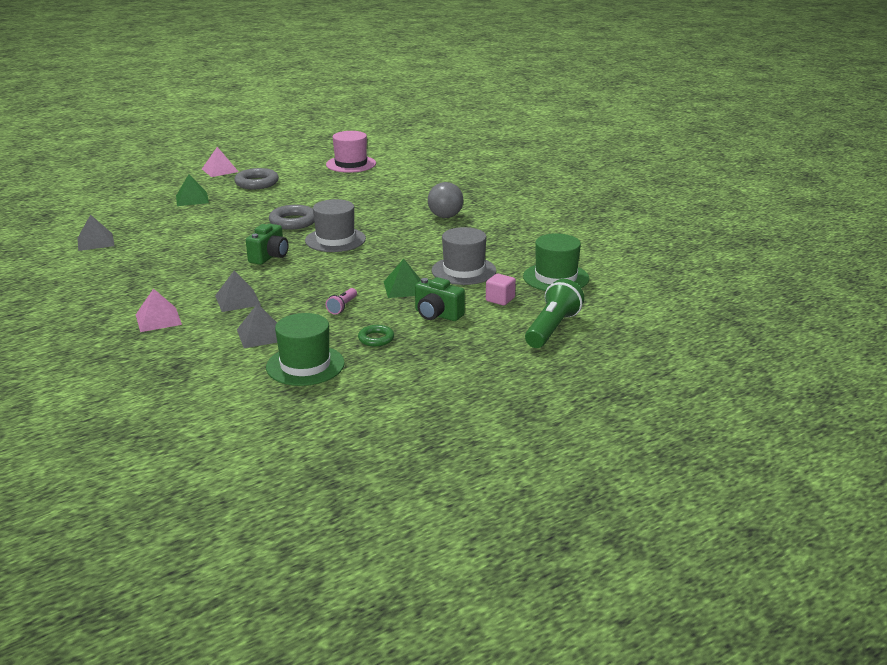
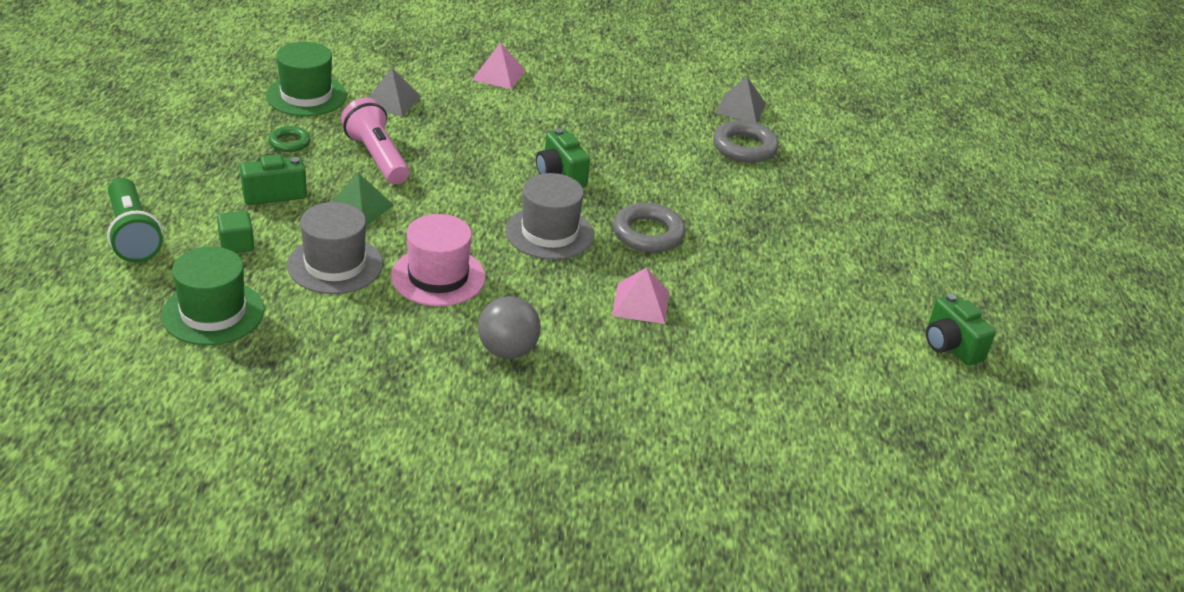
camera: 125 degrees right, 10 degrees up
(192, 199) = (821, 204): green pyramid -> none
(220, 170) = (931, 269): pink pyramid -> pink pyramid (641, 303)
(237, 300) = (479, 118): grey pyramid -> none
(257, 183) = (837, 273): grey ring -> grey ring (744, 147)
(280, 157) = (950, 346): none -> green camera
(342, 307) = (377, 157): pink flashlight -> pink flashlight, size x1.99
(351, 164) = (843, 394): pink hat -> pink hat (438, 276)
(500, 299) = (236, 245): pink cube -> green cube

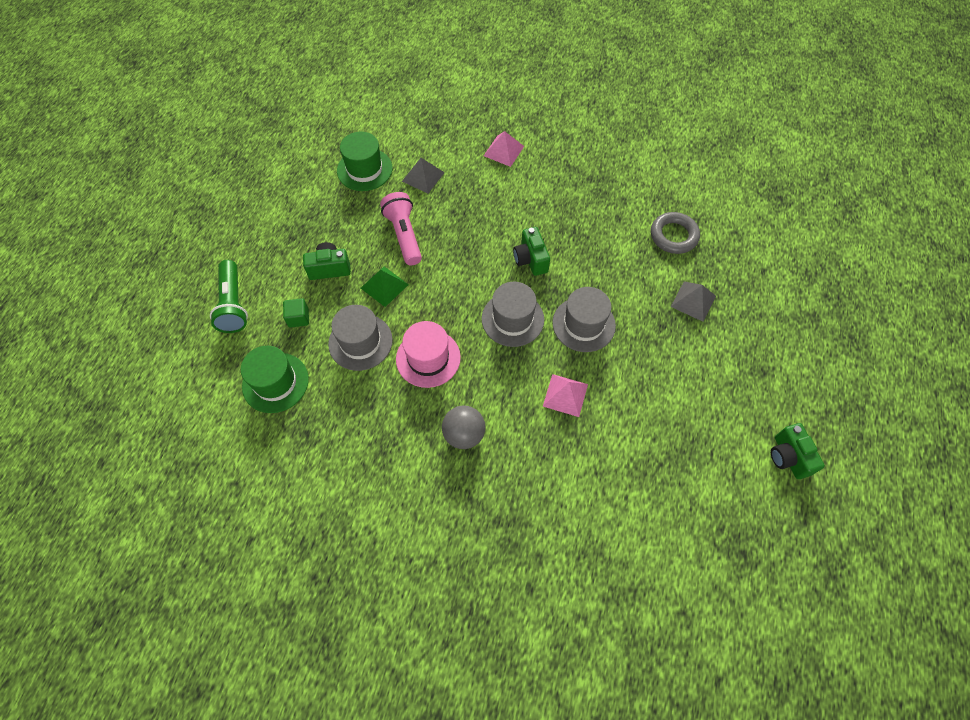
camera: 15 degrees right, 25 degrees up
(289, 142) = (347, 218): green ring -> none
(648, 233) = (583, 324): grey ring -> grey hat
(740, 108) = (679, 193): grey pyramid -> grey pyramid (693, 301)

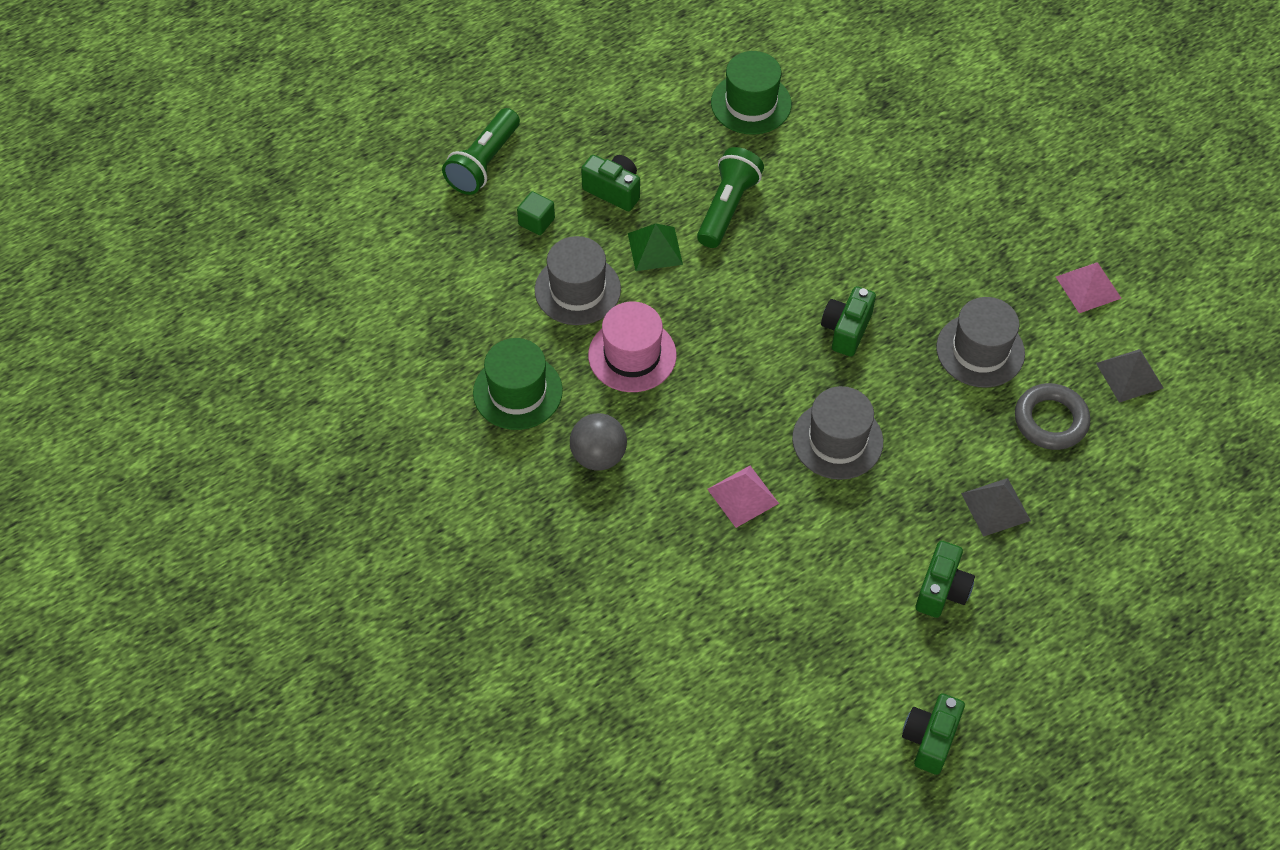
camera: 40 degrees right, 5 degrees down
(275, 382) = (458, 271): green hat -> green hat (517, 392)
(404, 235) = (727, 208): pink flashlight -> green flashlight
(423, 176) = (811, 154): grey pyramid -> grey pyramid (1129, 375)
(503, 151) = (938, 185): pink pyramid -> pink pyramid (1088, 287)
(512, 319) = (762, 379): grey hat -> grey hat (980, 350)
(713, 367) = (942, 590): none -> green camera

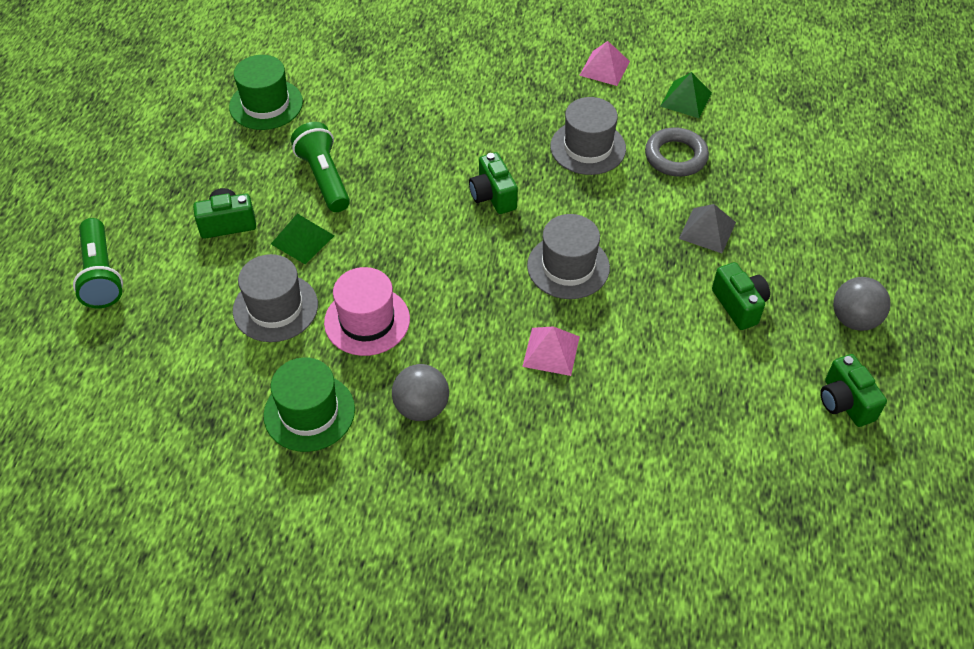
camera: 45 degrees left, 5 degrees down
(536, 222) = (190, 285): green cube -> none
(1028, 686) = (854, 319): none -> grey ball
(1129, 375) = (686, 99): grey pyramid -> green pyramid

